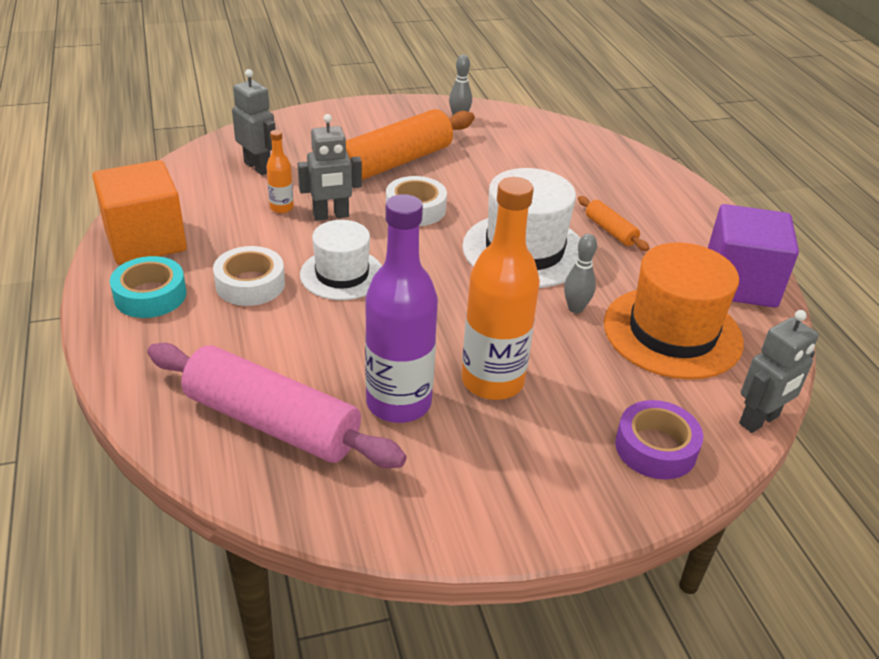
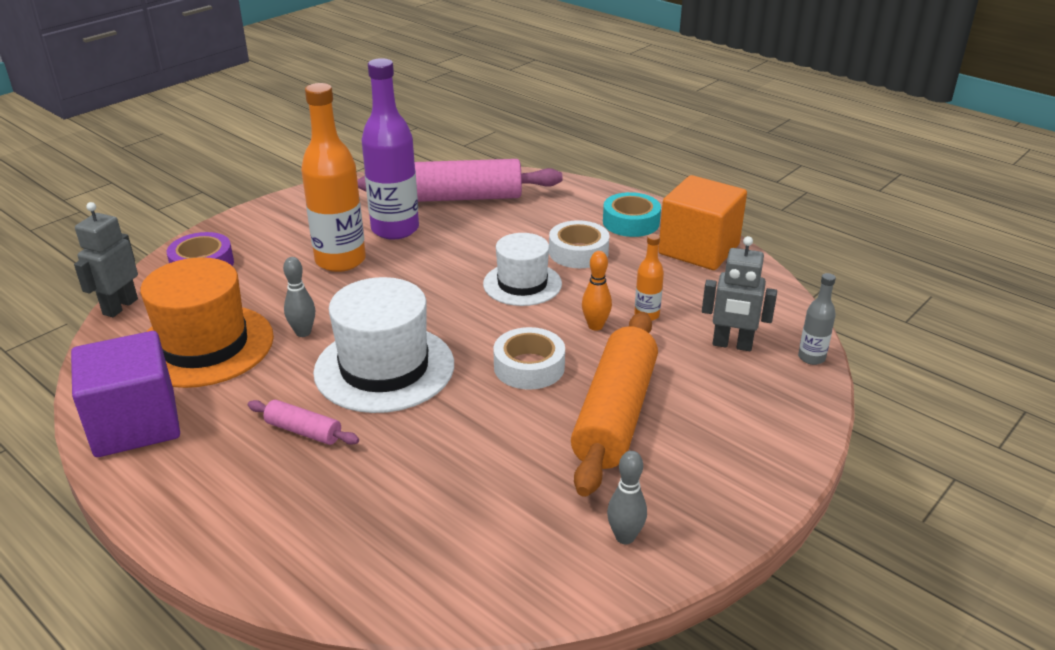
camera: 150 degrees right, 5 degrees down
(224, 142) = (811, 358): none -> grey bottle
(331, 216) = (595, 326): grey robot -> orange bowling pin
(610, 230) = (303, 431): orange rolling pin -> pink rolling pin

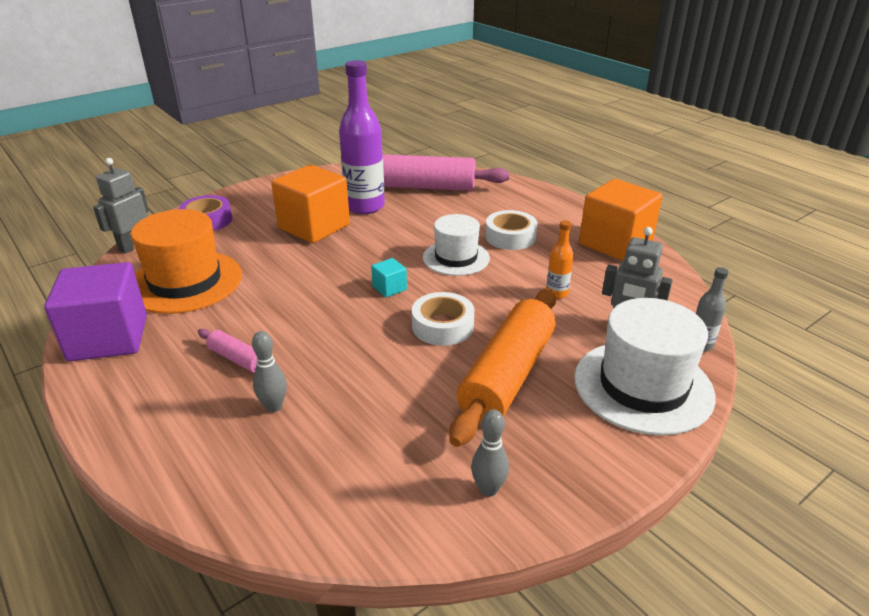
camera: 10 degrees right, 0 degrees up
(303, 332) = (265, 279): grey bowling pin -> grey bowling pin (274, 406)
(340, 260) = (314, 226): orange bottle -> orange cube
(384, 368) = (321, 314): white hat -> white hat (643, 386)
(455, 328) = (389, 288): none -> turquoise cube
(595, 326) = (509, 298): orange bowling pin -> none
(631, 222) = (561, 217): turquoise tape -> none

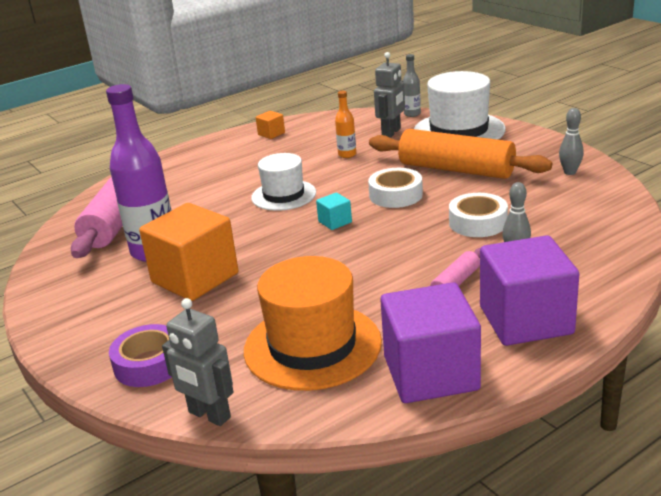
camera: 85 degrees left, 5 degrees down
(147, 400) = (525, 320): none -> purple cube
(510, 237) = (249, 173): white tape -> white tape (478, 223)
(615, 243) = (271, 134): orange cube -> orange cube, size x0.43

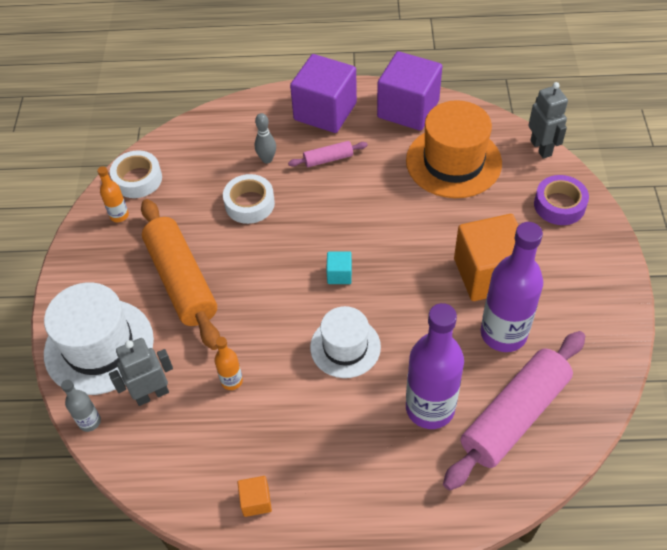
camera: 145 degrees left, 25 degrees up
(189, 198) = (430, 408): none -> purple bottle
(396, 195) = (263, 278): white tape -> white tape (138, 179)
(570, 172) = (119, 215): grey bowling pin -> orange bottle

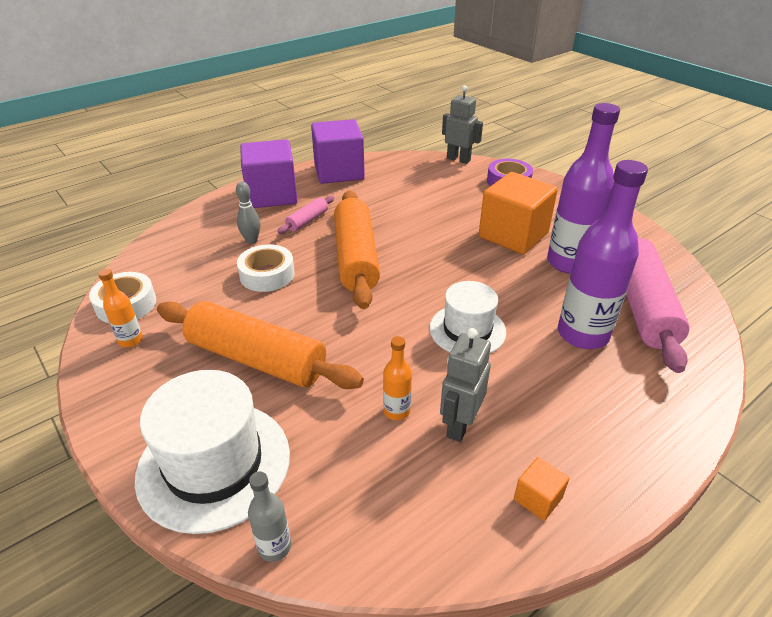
camera: 40 degrees left, 15 degrees down
(152, 394) = (324, 472): grey robot -> grey robot (459, 425)
(329, 224) = (355, 258): none -> orange rolling pin
(339, 274) = (403, 285): turquoise cube -> none
(453, 162) = (408, 187): orange hat -> none

